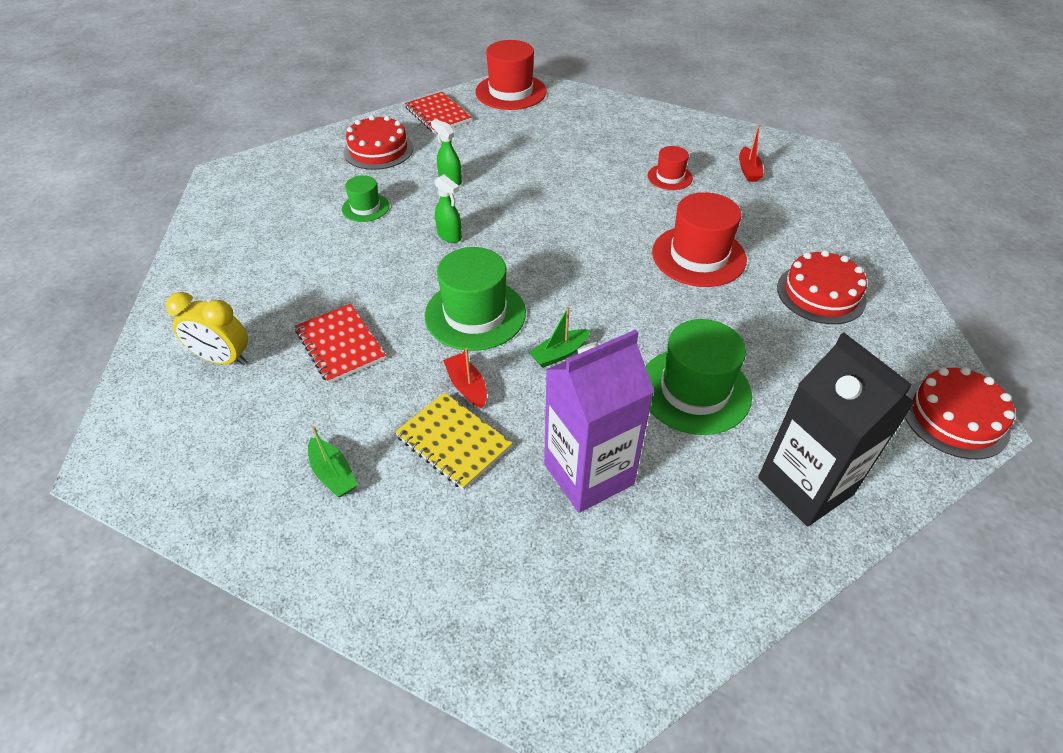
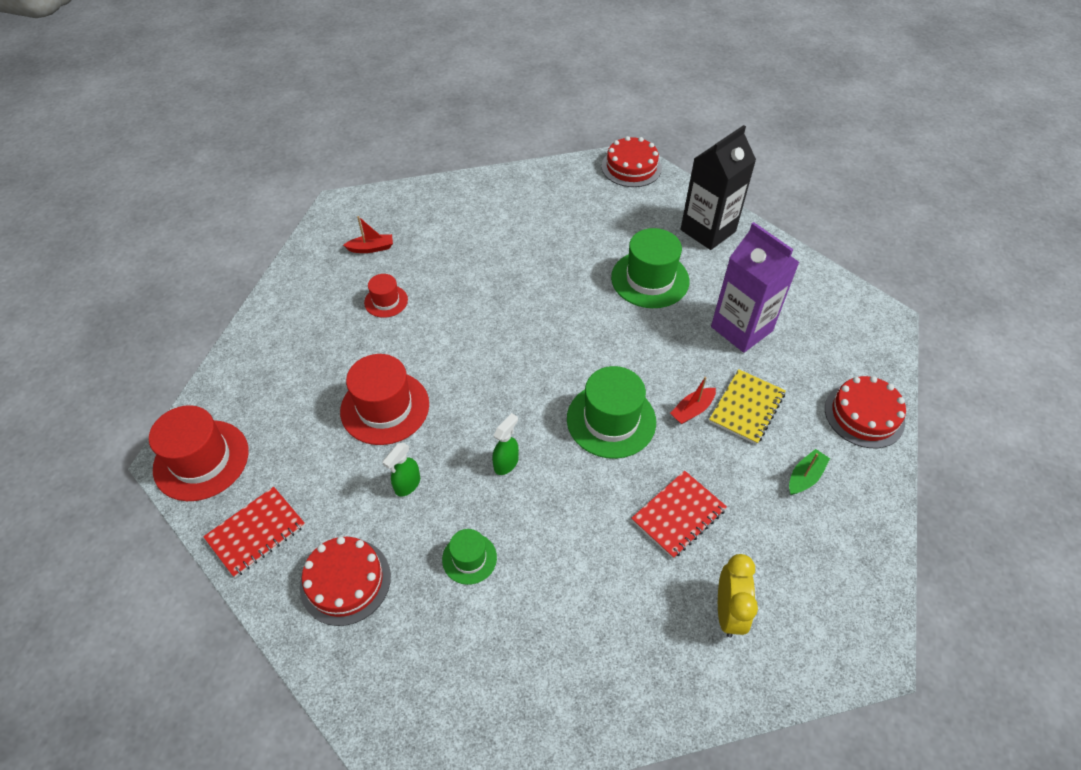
camera: 100 degrees left, 5 degrees up
(559, 353) = (639, 357): green boat -> none
(698, 256) = (501, 279): red hat -> red hat (385, 407)
(821, 294) = (532, 214): red cake -> red cake (864, 415)

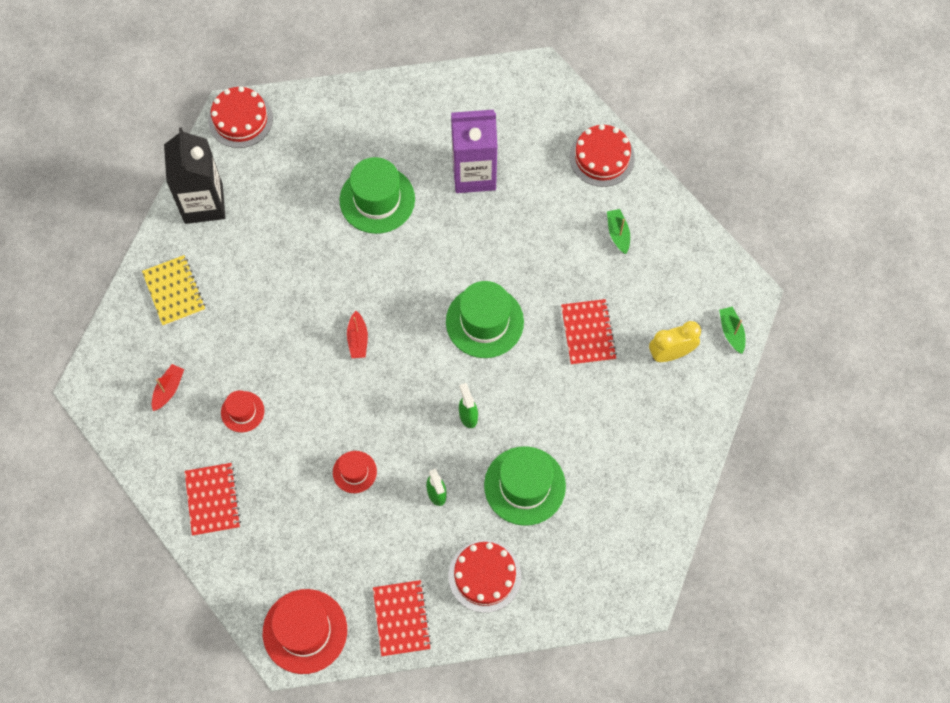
camera: 55 degrees left, 15 degrees up
(292, 326) = (212, 500): none -> red notebook
(385, 407) = (354, 472): red hat -> red hat, size x0.54
(469, 558) = (524, 485): green hat -> green hat, size x1.84
(692, 410) = (516, 262): red boat -> red boat (358, 339)
(708, 230) = (361, 119): black carton -> black carton (203, 203)
(728, 611) = (670, 353): yellow clock -> yellow clock turned 60 degrees counterclockwise
(746, 408) = (541, 226): yellow notebook -> yellow notebook (174, 291)
(811, 663) = (731, 332): none -> green boat

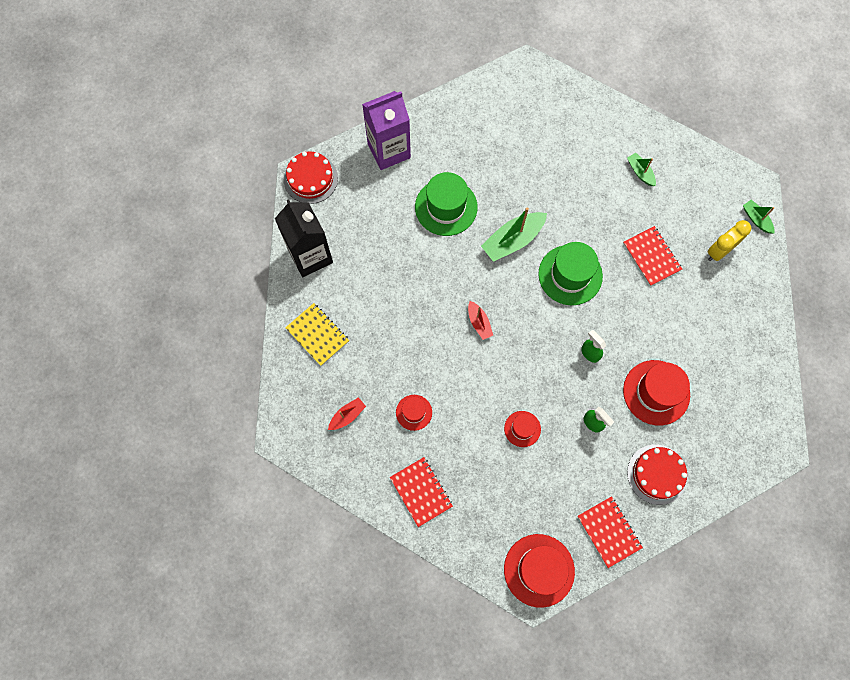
camera: 20 degrees left, 5 degrees up
(168, 390) = (347, 416): red boat -> red boat turned 45 degrees clockwise
(436, 261) = (513, 240): none -> green boat
(474, 174) = (511, 162): purple carton -> purple carton (389, 150)
(524, 485) = (656, 392): green hat -> red hat
(602, 157) = (602, 117): red cake -> none

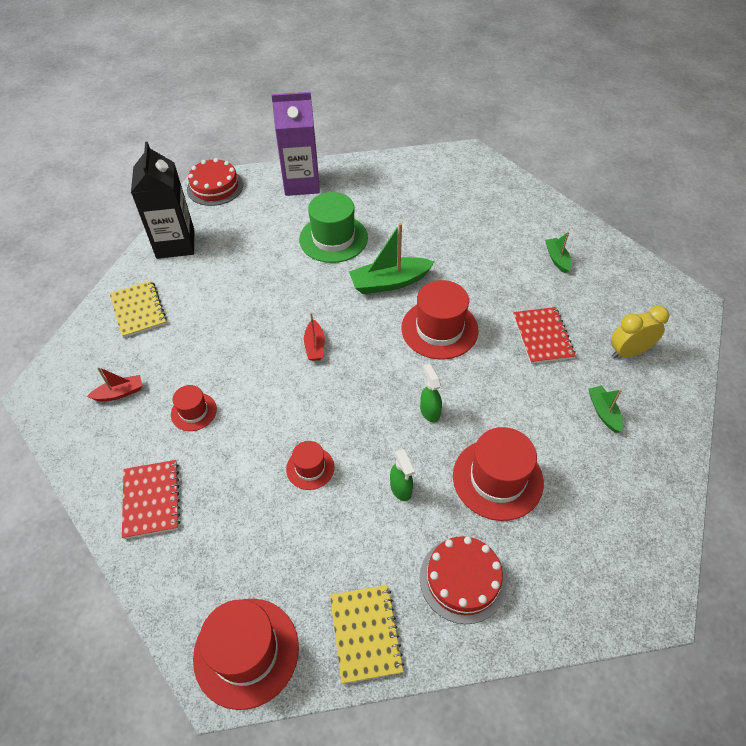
camera: 20 degrees right, 20 degrees down
(570, 275) = (439, 329): green hat -> red hat
(609, 532) = (365, 633): red notebook -> yellow notebook
(756, 219) = (684, 333): green boat -> green boat (603, 412)

